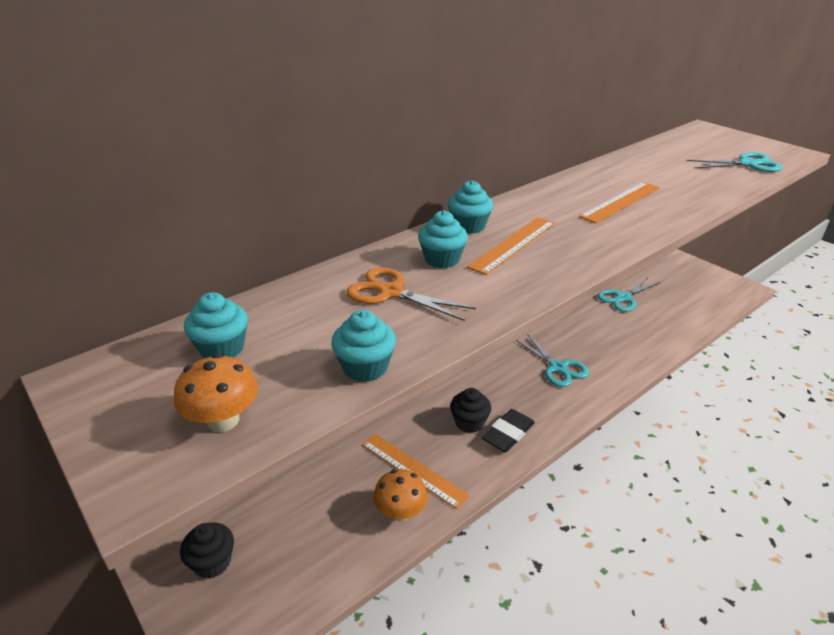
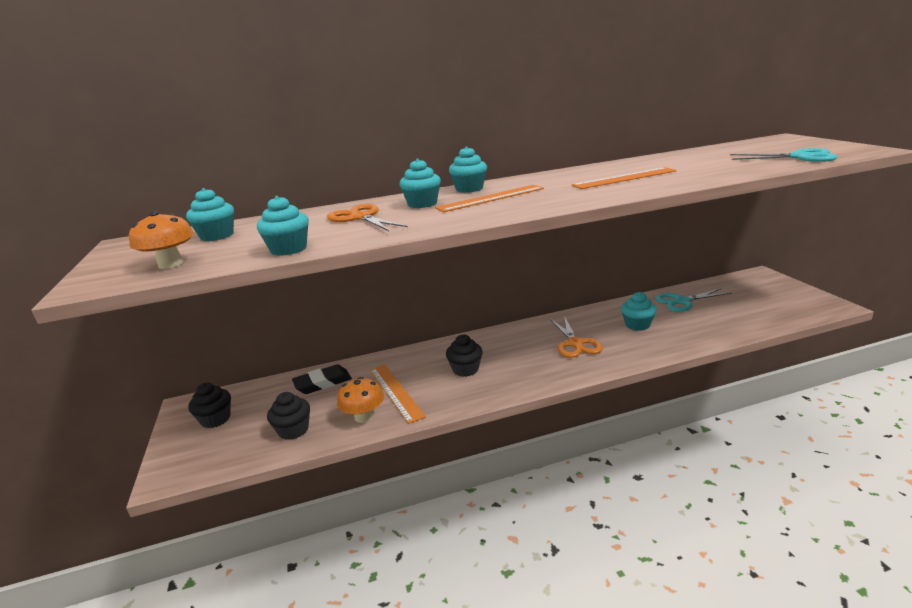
camera: 25 degrees right, 10 degrees down
(329, 551) = (293, 430): none -> black cupcake
(508, 434) = (492, 382): black eraser -> black eraser (323, 383)
(558, 368) = (575, 344): turquoise scissors -> orange scissors
(600, 334) = (637, 325): none -> turquoise cupcake

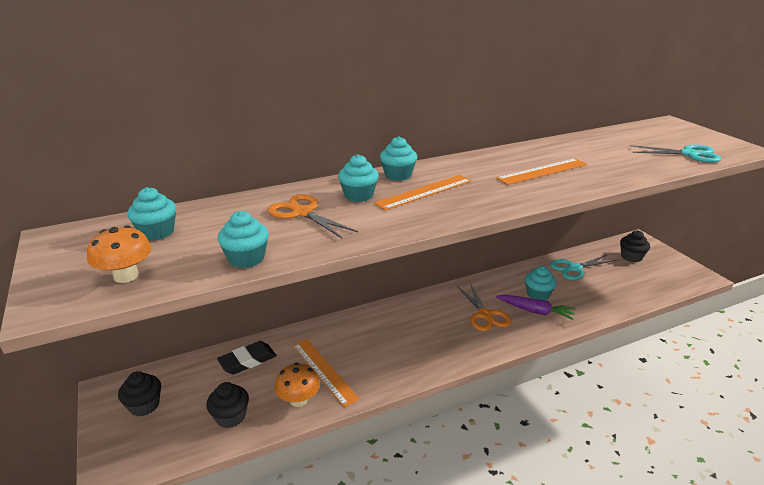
camera: 10 degrees left, 5 degrees up
(465, 369) = (387, 344): black cupcake -> black cupcake (631, 257)
(631, 340) = (535, 311): none -> purple carrot

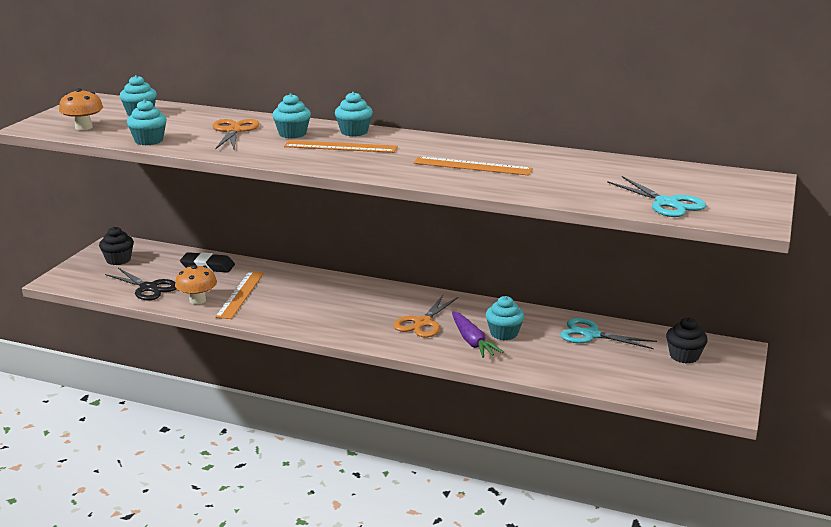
camera: 45 degrees right, 5 degrees down
(230, 417) = (148, 288): black cupcake -> black scissors

